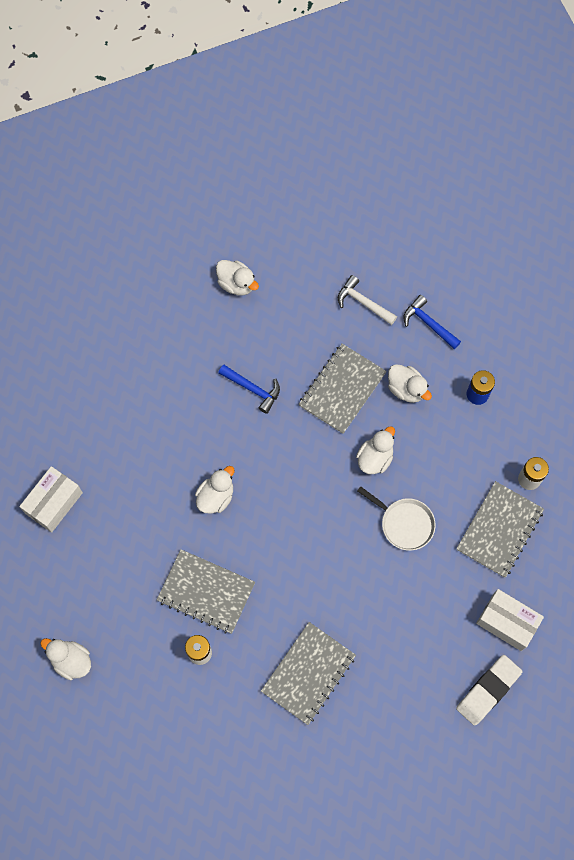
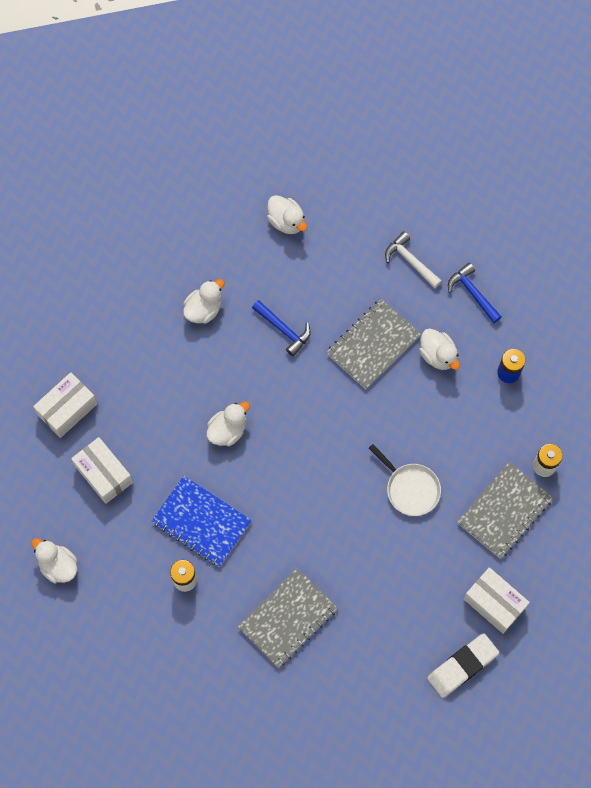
camera: 10 degrees right, 0 degrees up
(101, 561) = (104, 474): none -> white box
(206, 592) = (201, 522): grey notebook -> blue notebook
(375, 458) = (393, 419): white duck -> white duck (204, 309)

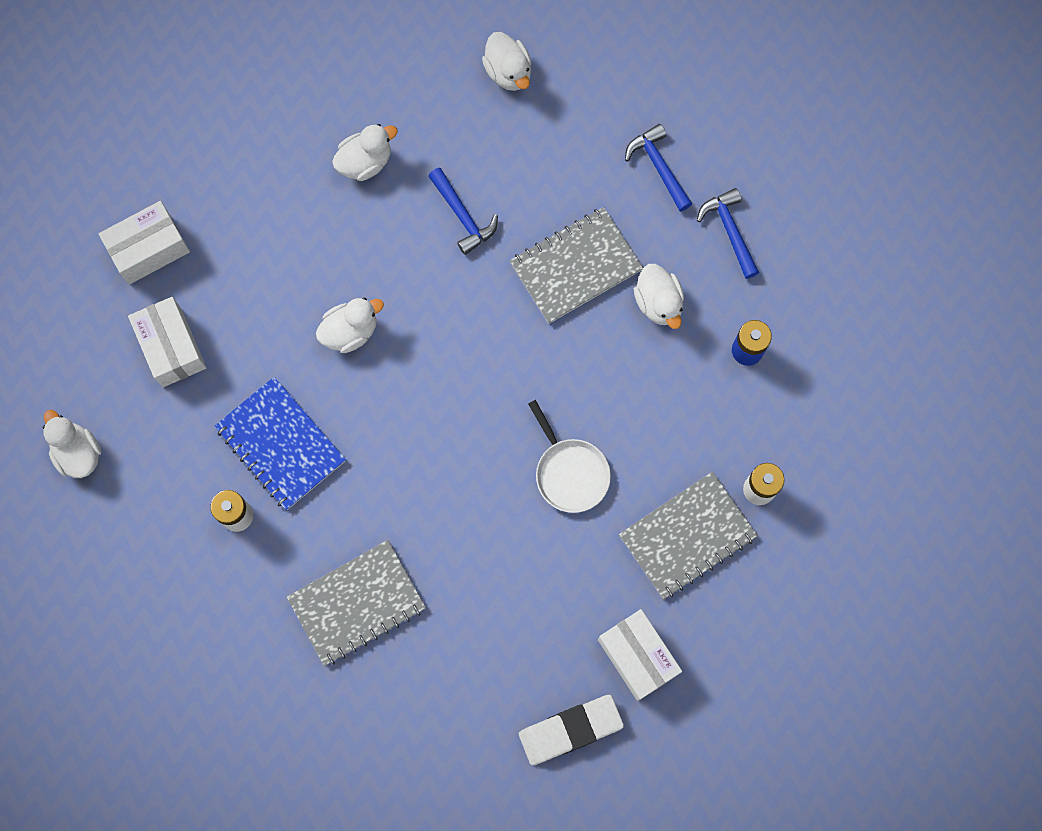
camera: 15 degrees right, 5 degrees up
(410, 261) = (658, 166): white hammer -> blue hammer

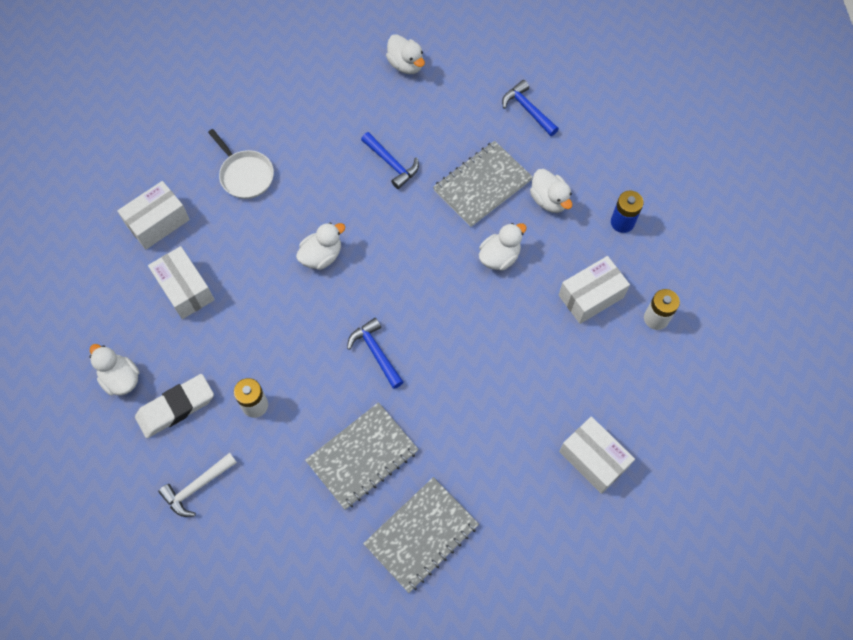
camera: 10 degrees left, 10 degrees down
(153, 606) = (197, 487): none -> white hammer
(281, 444) = (281, 346): blue notebook -> none
(365, 162) = (312, 138): white duck -> white duck (499, 257)
(570, 472) = (510, 330): white pan -> white pan (245, 175)
(570, 730) = (553, 526): white eraser -> white eraser (176, 408)
(683, 445) = (591, 296): none -> white box
(687, 536) = (610, 361): grey notebook -> grey notebook (421, 535)
(729, 230) = (589, 144): blue hammer -> blue hammer (375, 352)

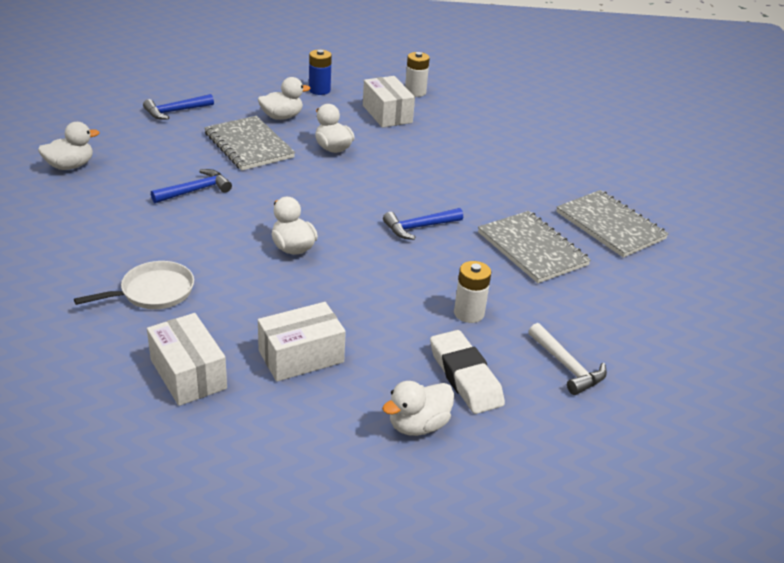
camera: 85 degrees left, 30 degrees down
(593, 459) = (537, 136): white box -> none

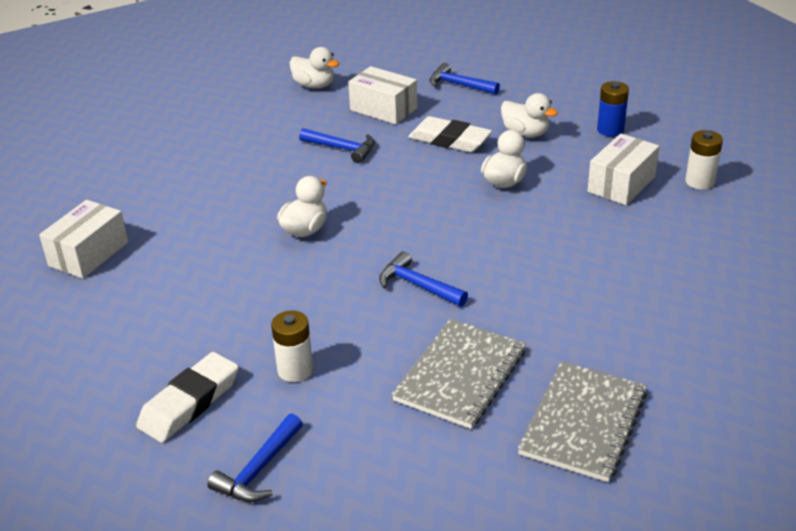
camera: 65 degrees right, 0 degrees up
(153, 292) = (179, 194): white pan -> none
(249, 145) = (449, 140): grey notebook -> white eraser
(301, 356) = (150, 297): white box -> white box (383, 109)
(418, 425) = (100, 397): white duck -> none
(567, 367) = (258, 470): white hammer -> blue hammer

